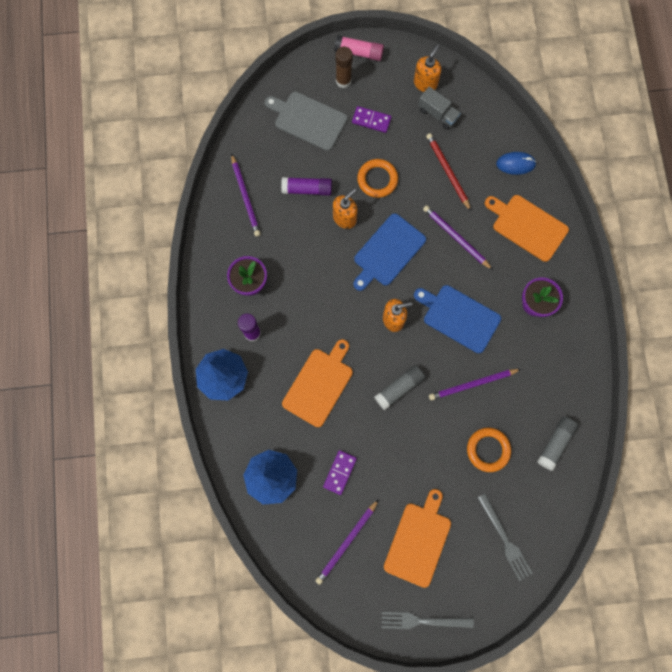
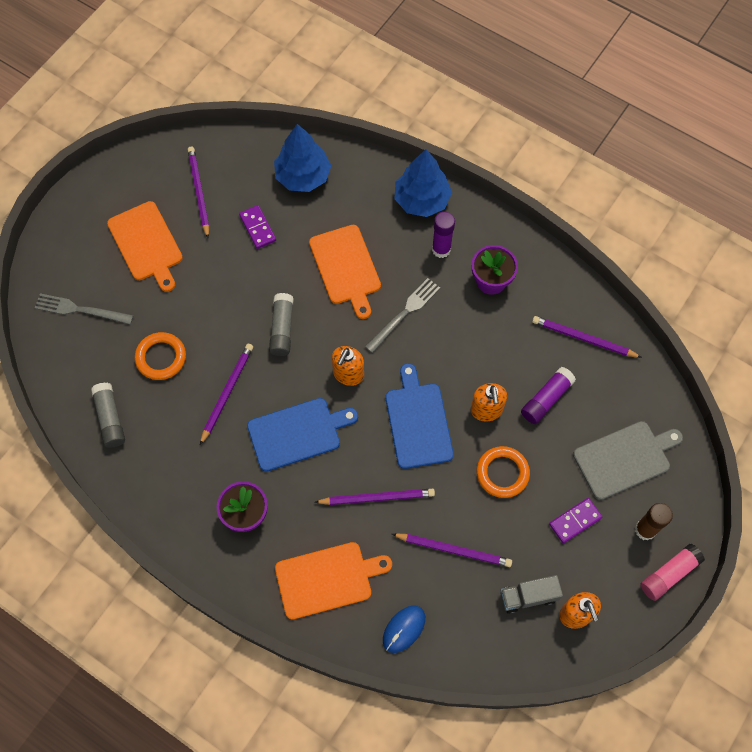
camera: 130 degrees right, 10 degrees down
(423, 620) = (87, 200): grey fork -> grey fork (404, 313)
(447, 172) = (454, 550): red pencil -> purple pencil

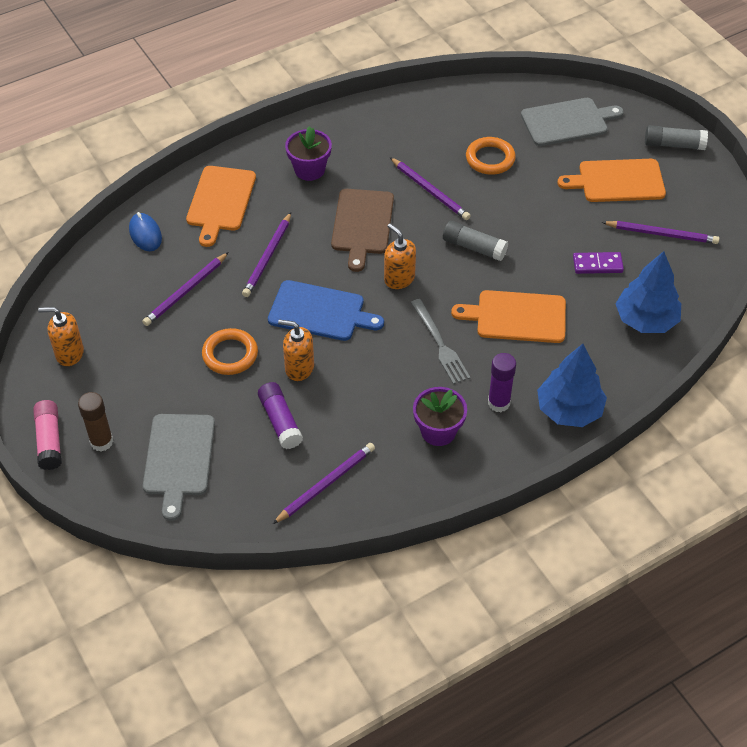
camera: 115 degrees right, 15 degrees down
(80, 310) = (567, 122): grey fork -> grey cutting board
(110, 419) = (449, 114): grey glue stick -> grey glue stick (673, 145)
(298, 433) = (362, 225): blue cutting board -> brown cutting board
(528, 596) = (109, 326): grey truck -> none
(575, 521) = (148, 390): purple domino -> none

